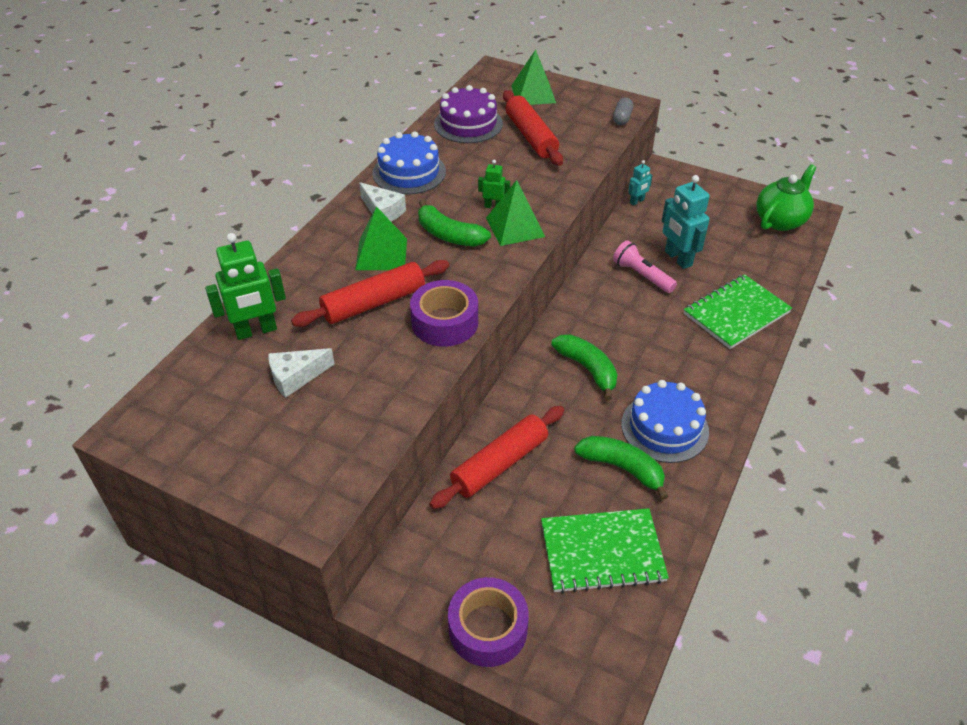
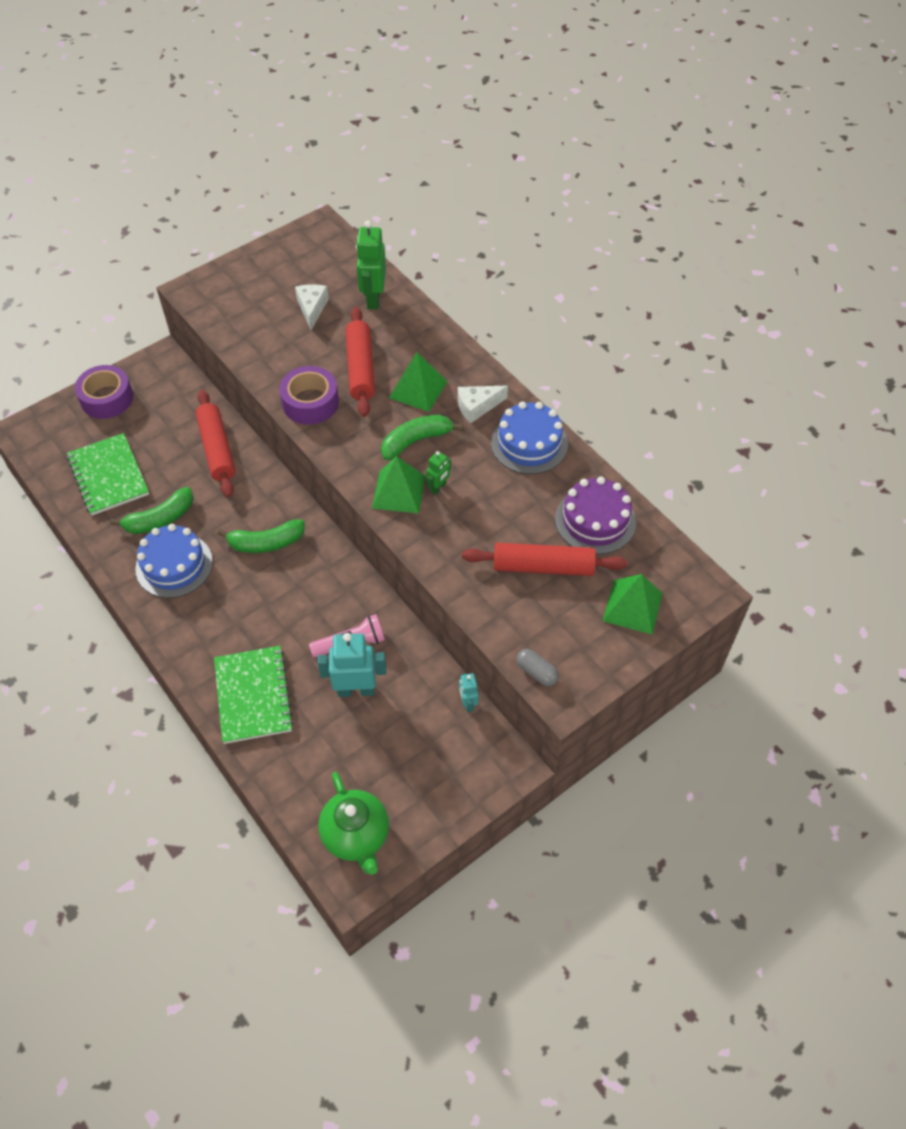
camera: 115 degrees right, 10 degrees up
(602, 552) = (108, 476): green notebook -> green notebook turned 45 degrees counterclockwise

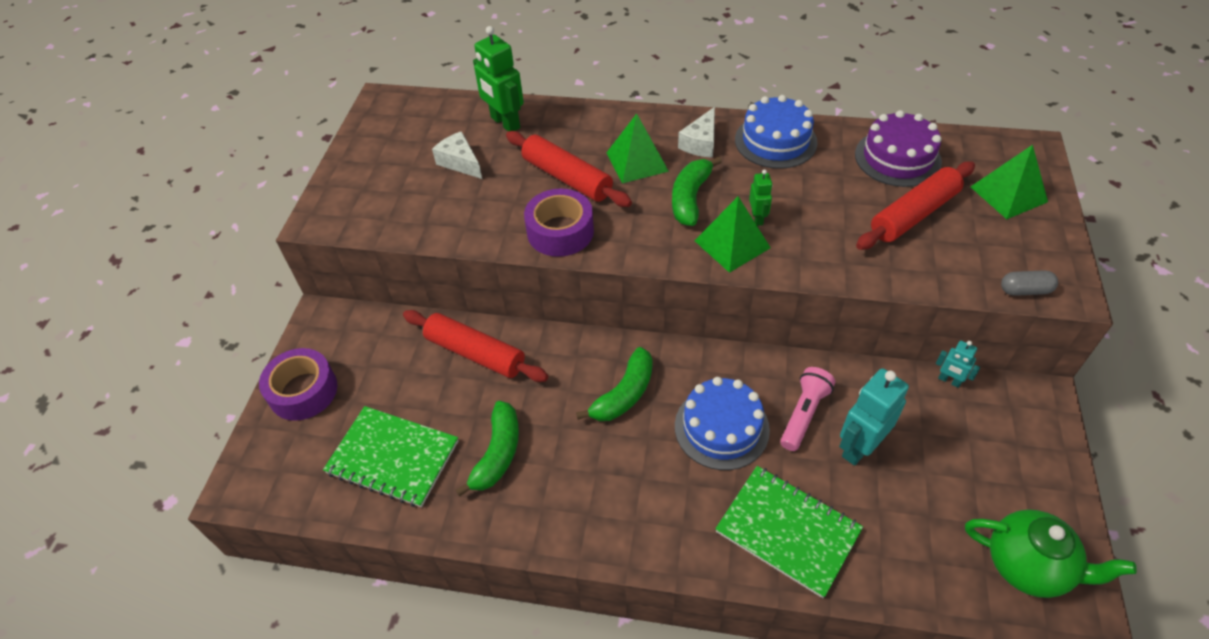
camera: 40 degrees left, 5 degrees down
(174, 565) = (564, 483): blue cake -> blue cake (721, 427)

